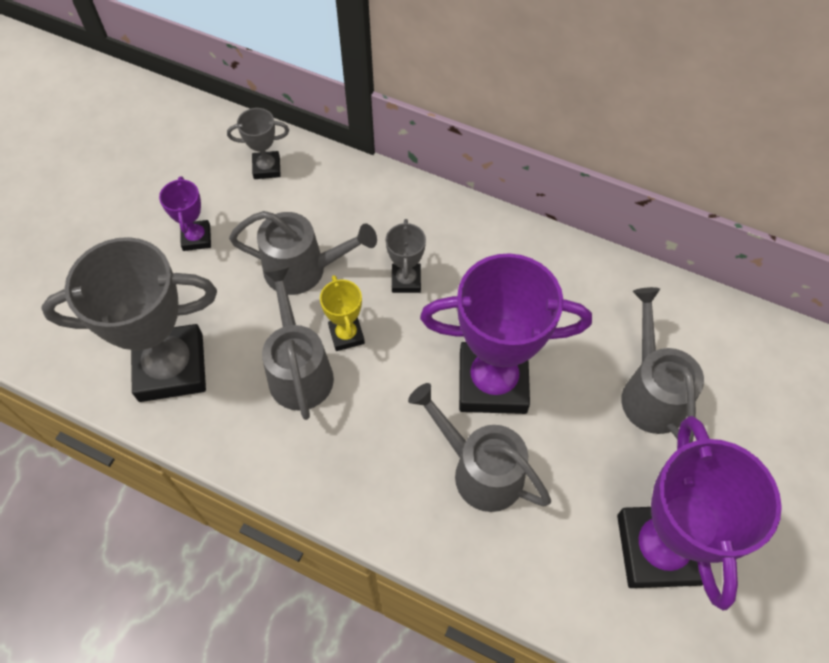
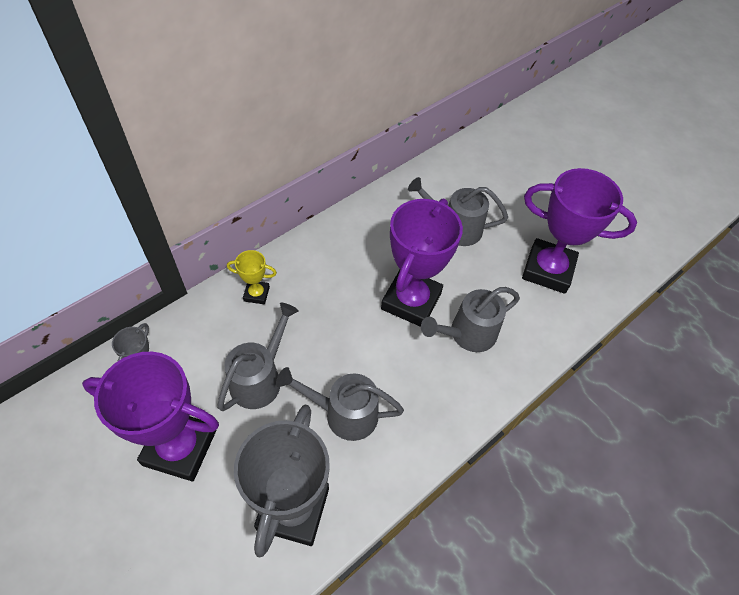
camera: 70 degrees left, 5 degrees down
(196, 238) = (180, 447): purple trophy -> purple trophy, size x2.18
(346, 335) = (331, 371): yellow trophy -> yellow trophy (256, 294)
(406, 280) = (309, 317): grey trophy -> none

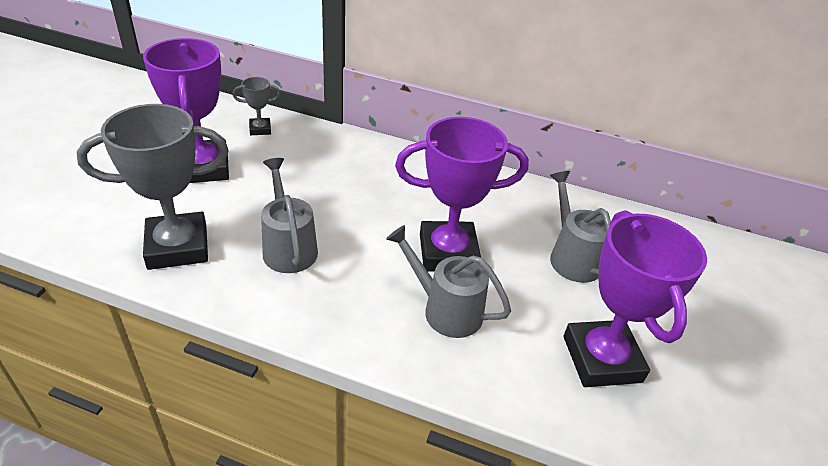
camera: 60 degrees right, 15 degrees down
(256, 294) = (370, 156): yellow trophy -> none
(260, 378) = (291, 186): grey watering can -> none

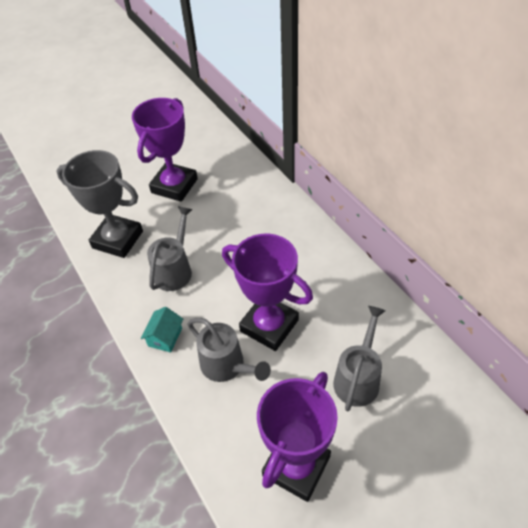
camera: 45 degrees right, 10 degrees up
(260, 129) = (233, 167): grey trophy -> none
(345, 317) = (165, 337): none -> turquoise house
(444, 309) = (227, 366): grey watering can -> grey watering can turned 150 degrees clockwise

